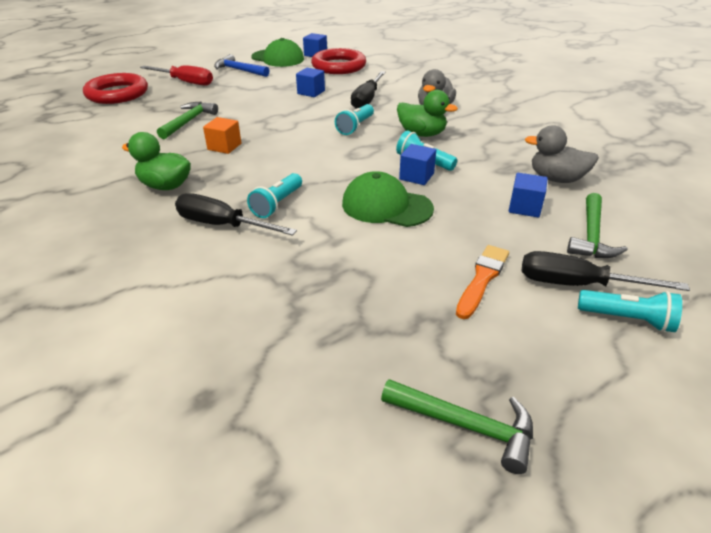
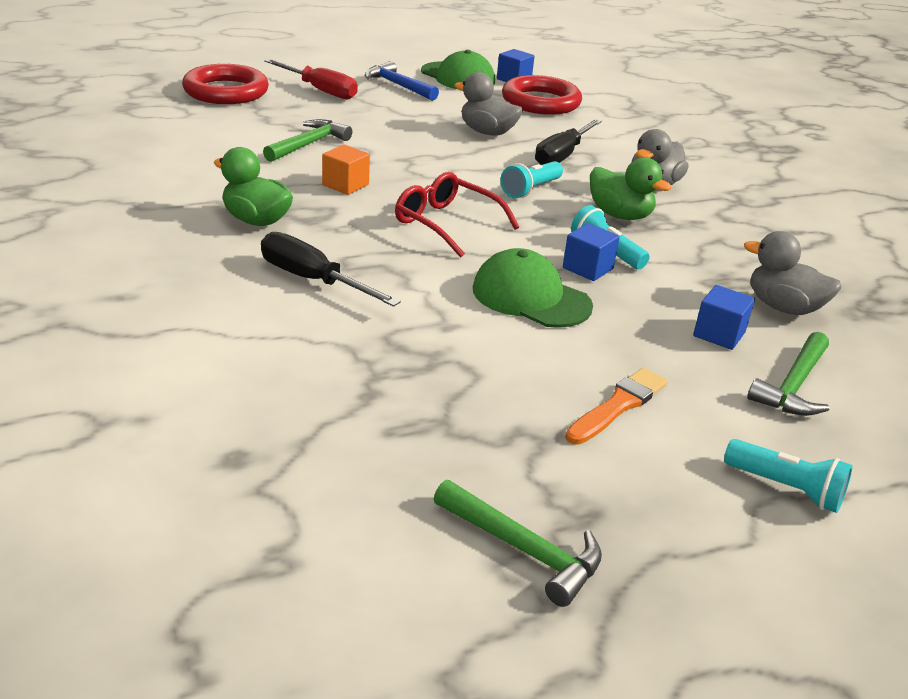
camera: 10 degrees right, 5 degrees down
(277, 204) = (389, 268): turquoise flashlight -> none
(306, 162) = (446, 223): none -> red glasses
(311, 92) = (487, 132): blue cube -> grey duck
(577, 284) = (741, 437): black screwdriver -> none

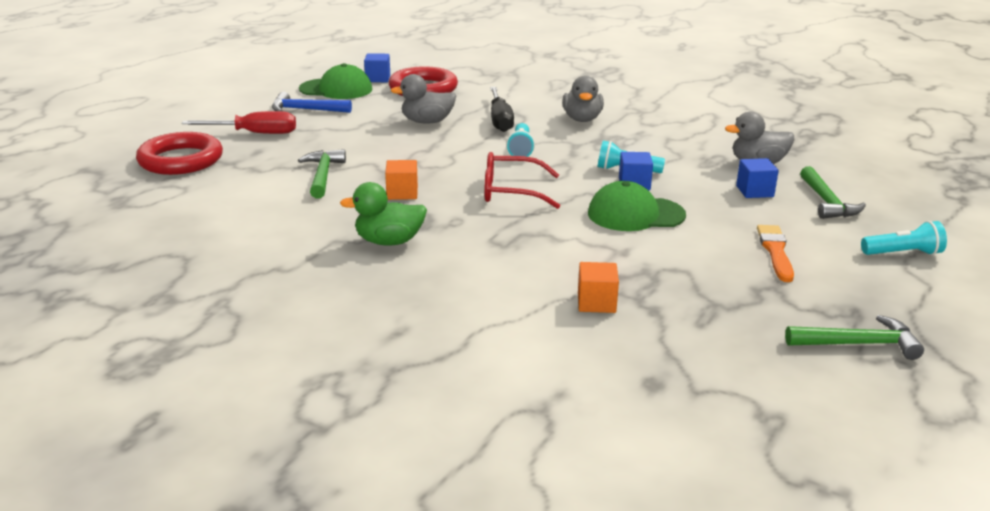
camera: 35 degrees left, 5 degrees down
(312, 280) = (499, 262): black screwdriver -> none
(329, 359) = (596, 303): none -> orange cube
(620, 215) = (596, 145): green duck -> none

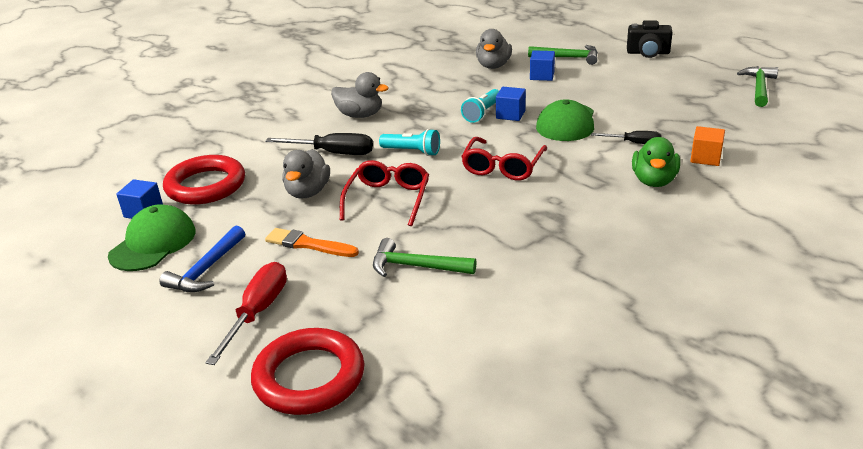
camera: 70 degrees left, 5 degrees up
(389, 241) = (586, 237): green duck -> green duck (654, 181)
(402, 193) = (483, 222): orange cube -> none
(427, 151) = (388, 199): none -> red glasses
(608, 256) = (634, 143): none -> black screwdriver
(775, 251) = (638, 87): orange brush -> orange brush (308, 244)
(903, 253) = (648, 53): turquoise flashlight -> black camera

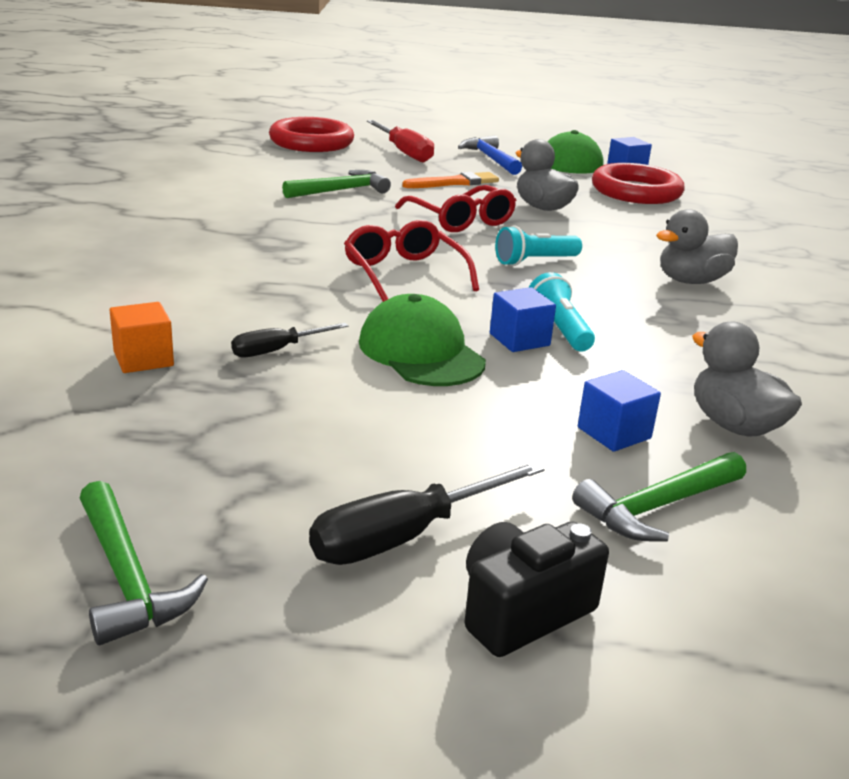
camera: 130 degrees right, 5 degrees down
(333, 153) = (607, 239): black screwdriver -> black screwdriver (404, 536)
(654, 181) = (194, 308): green duck -> none

